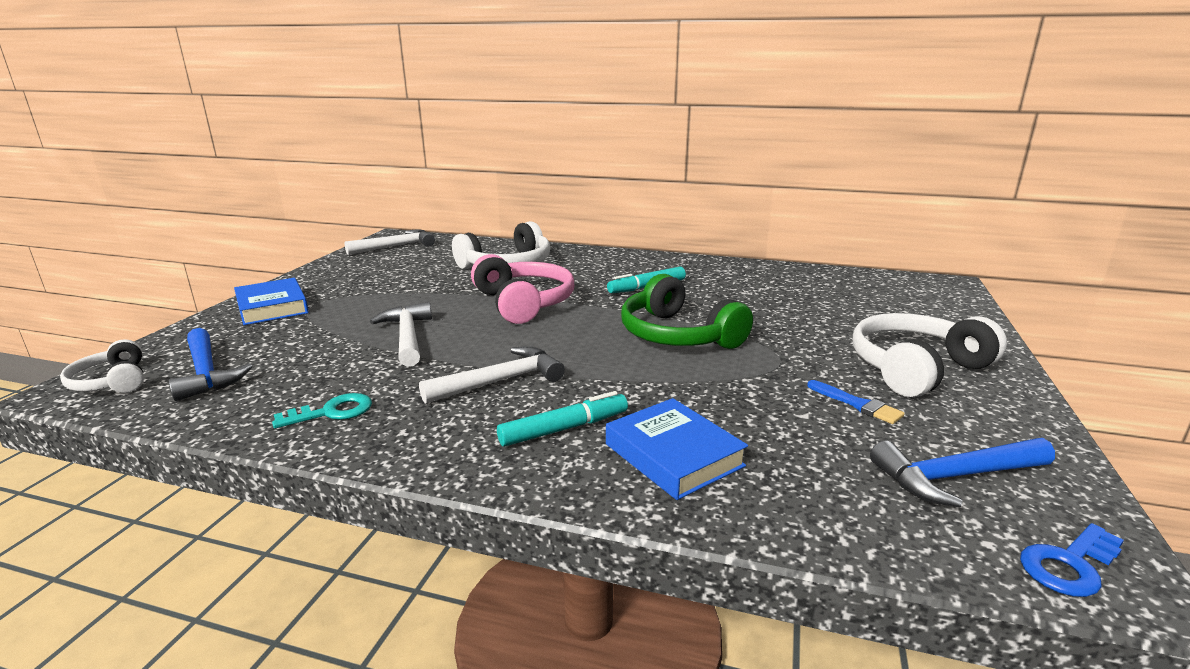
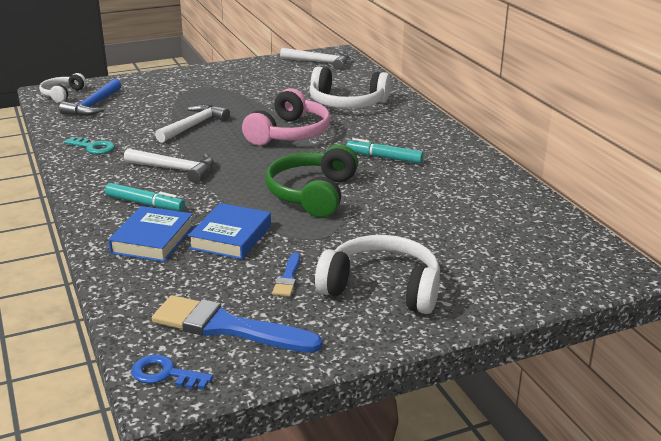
camera: 50 degrees right, 5 degrees up
(272, 307) = (179, 80): blue book -> blue book (231, 237)
(956, 477) = (227, 327): blue hammer -> blue brush

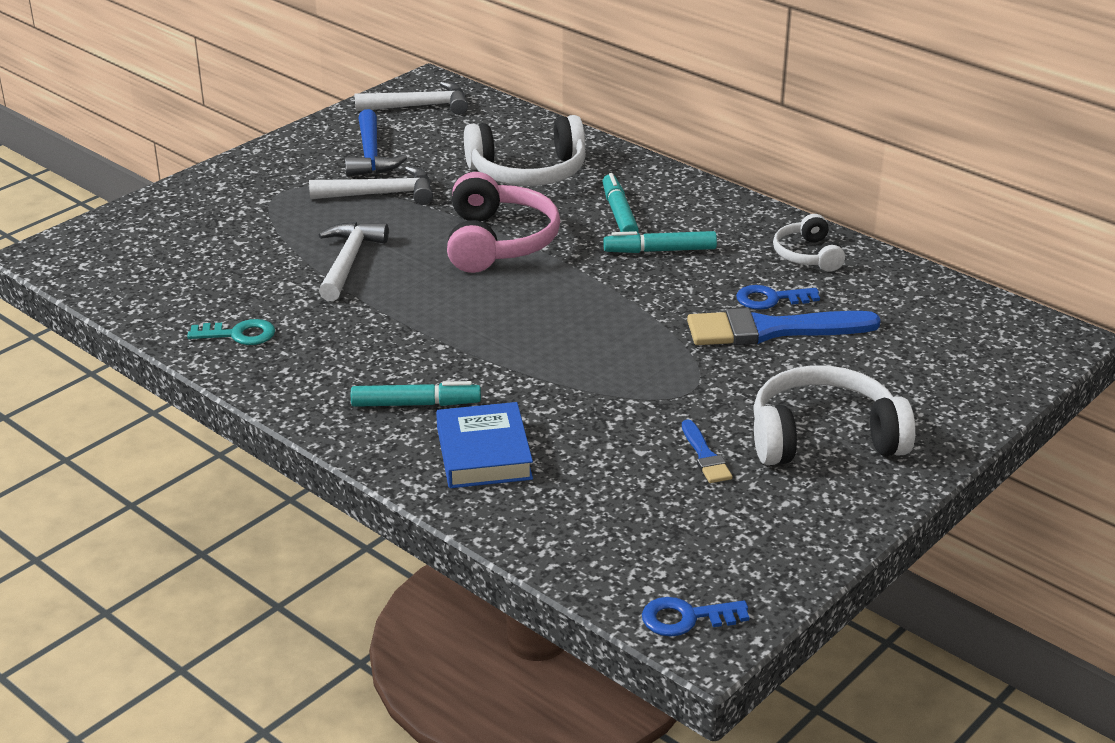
camera: 25 degrees left, 5 degrees up
(62, 94) = (78, 253): white headphones -> white headphones (807, 255)
(93, 106) = (155, 262): blue hammer -> blue hammer (371, 155)
(175, 169) = (398, 340): white hammer -> white hammer (380, 194)
(227, 327) = (698, 540): blue brush -> blue brush (771, 330)
(231, 237) = (580, 421): blue book -> none
(313, 194) = (621, 330): green headphones -> none
(379, 134) = (619, 214): none -> turquoise marker
(430, 199) = (770, 299): none -> blue key

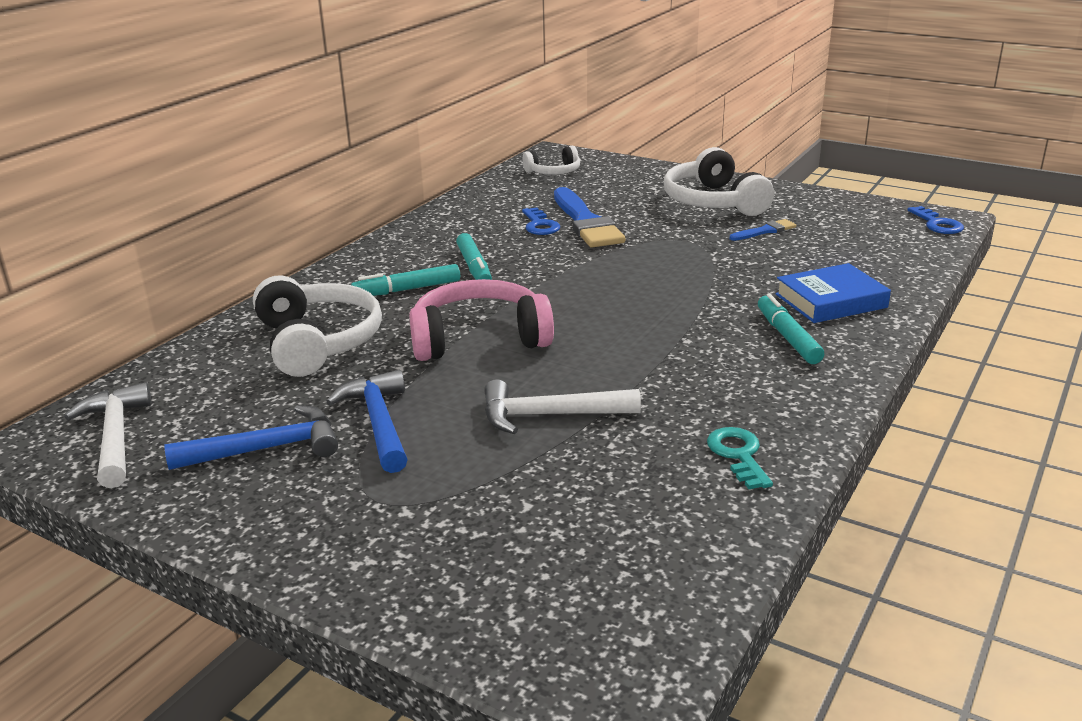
camera: 100 degrees left, 5 degrees down
(380, 194) = (379, 423): white hammer -> blue hammer
(807, 255) = (465, 218): white headphones -> white headphones (554, 172)

